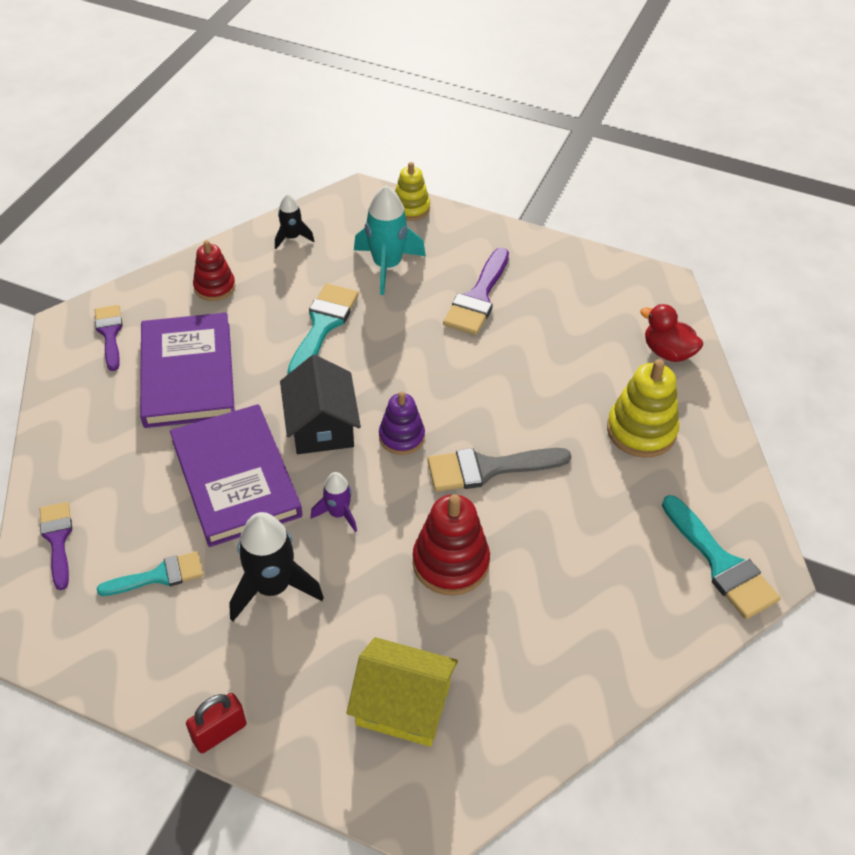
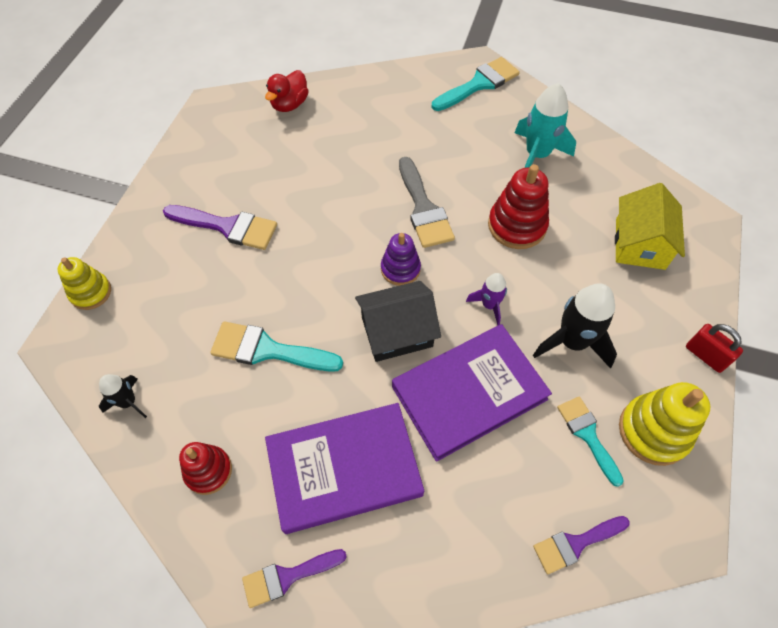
camera: 95 degrees left, 10 degrees up
(387, 266) = (180, 304): turquoise rocket -> turquoise rocket (537, 155)
(641, 430) = (371, 120): yellow stacking toy -> yellow stacking toy (653, 431)

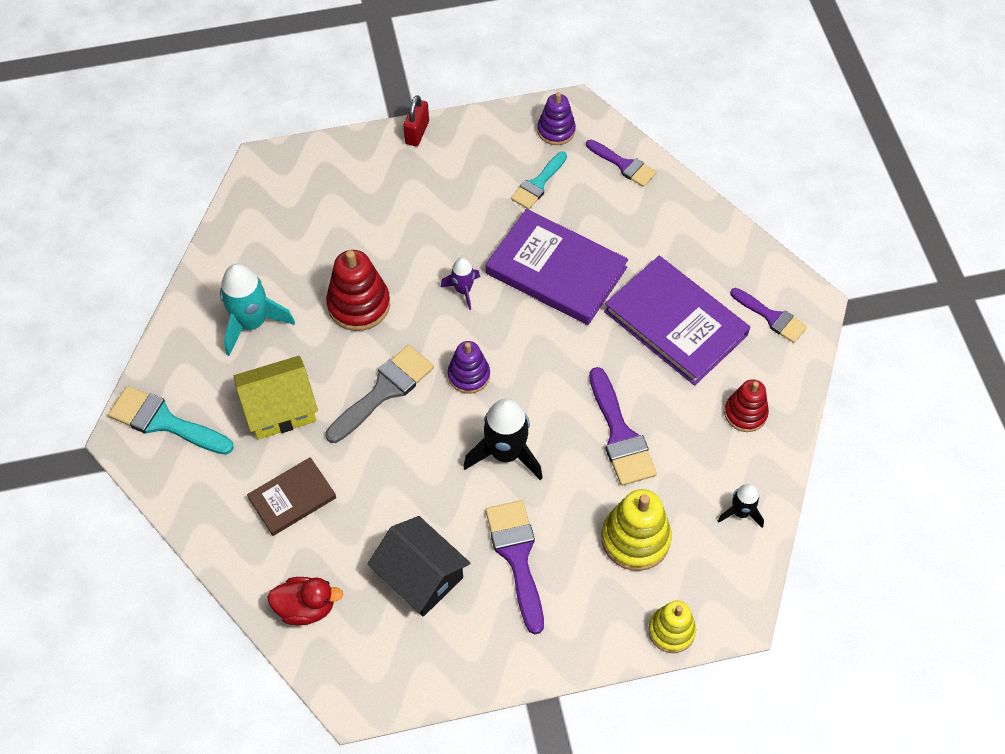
camera: 120 degrees left, 0 degrees up
(267, 350) = (620, 435): turquoise brush -> purple brush
(372, 125) = (292, 498): none -> brown book
(397, 332) = (535, 346): black house -> black house (420, 576)
(572, 342) = (461, 220): black rocket -> black rocket (506, 453)
(640, 244) = (323, 205): yellow house -> yellow house (280, 408)
(653, 431) = (507, 146): yellow stacking toy -> yellow stacking toy (635, 539)
(658, 496) = (556, 130): none -> purple stacking toy

